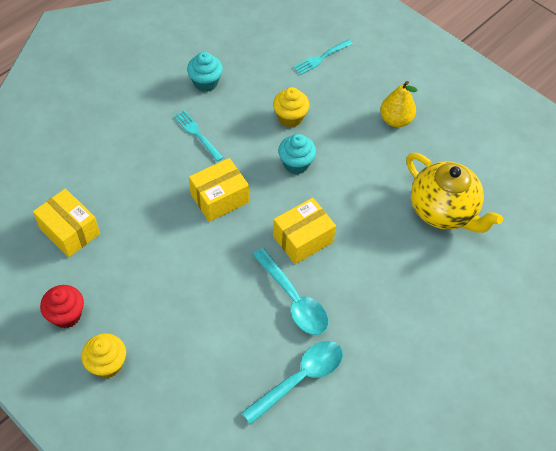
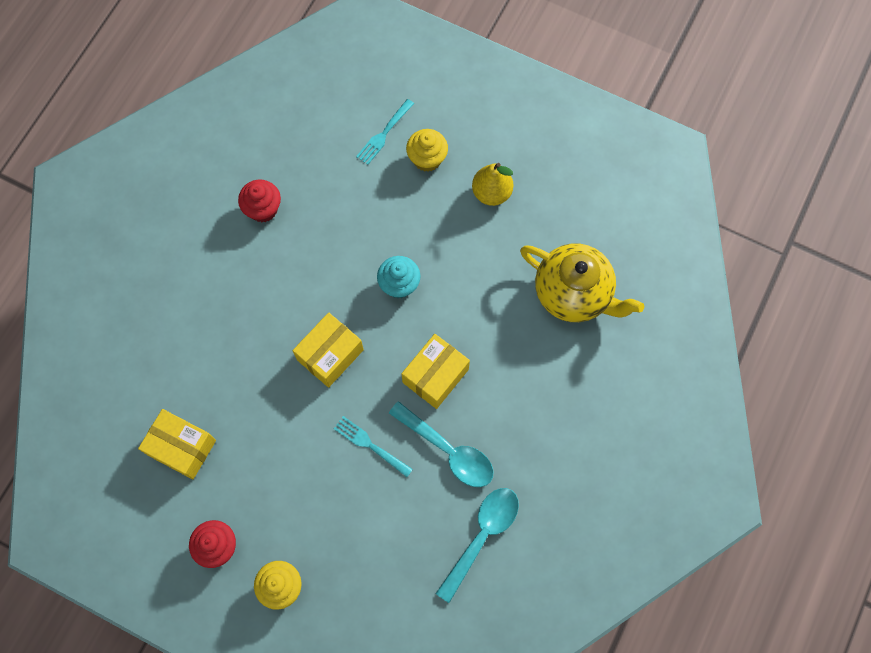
camera: 15 degrees left, 15 degrees up
(197, 134) = (278, 281): turquoise fork -> turquoise fork (371, 445)
(205, 83) = (263, 209): turquoise cupcake -> red cupcake
(290, 118) = (374, 226): yellow cupcake -> yellow cupcake (427, 159)

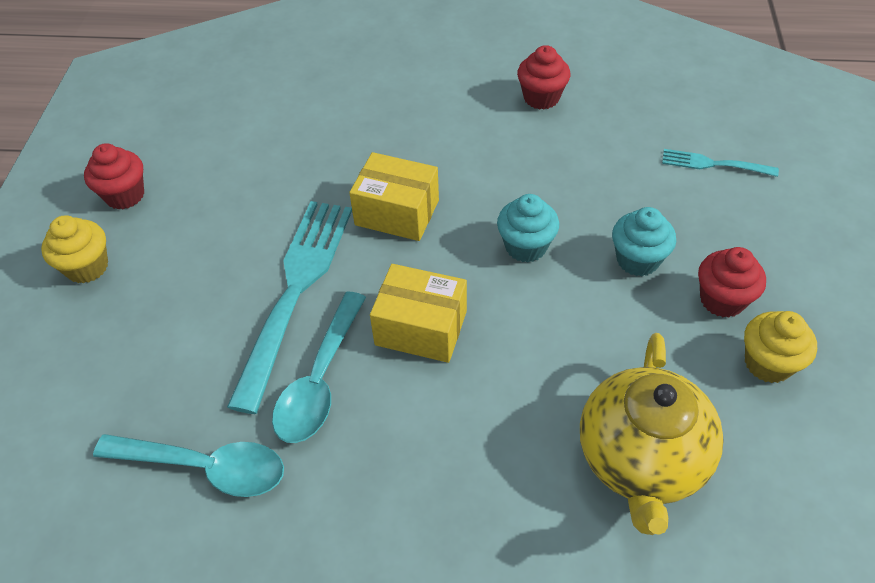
camera: 70 degrees right, 20 degrees down
(182, 447) = (232, 130): yellow box -> none
(371, 445) = (295, 292): turquoise fork -> turquoise fork, size x2.09
(427, 159) = (715, 215): yellow cupcake -> yellow cupcake (768, 363)
(441, 223) = (637, 260): none -> turquoise cupcake
(491, 193) = (722, 300): yellow pear -> red cupcake

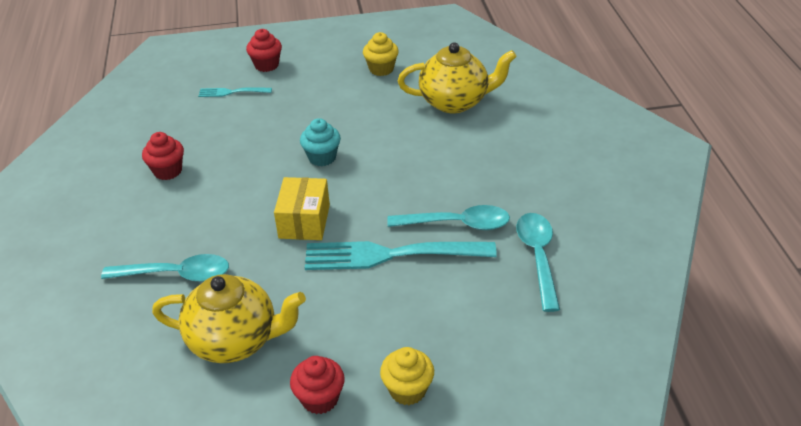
camera: 105 degrees left, 10 degrees down
(238, 140) = (235, 340): none -> yellow teapot
(355, 101) = (176, 274): none -> turquoise spoon
(421, 328) = (402, 189): yellow box -> none
(637, 260) = (322, 114): turquoise cupcake -> none
(714, 164) = (232, 92): turquoise fork -> turquoise fork turned 90 degrees clockwise
(722, 300) = (343, 84): red cupcake -> red cupcake (266, 65)

